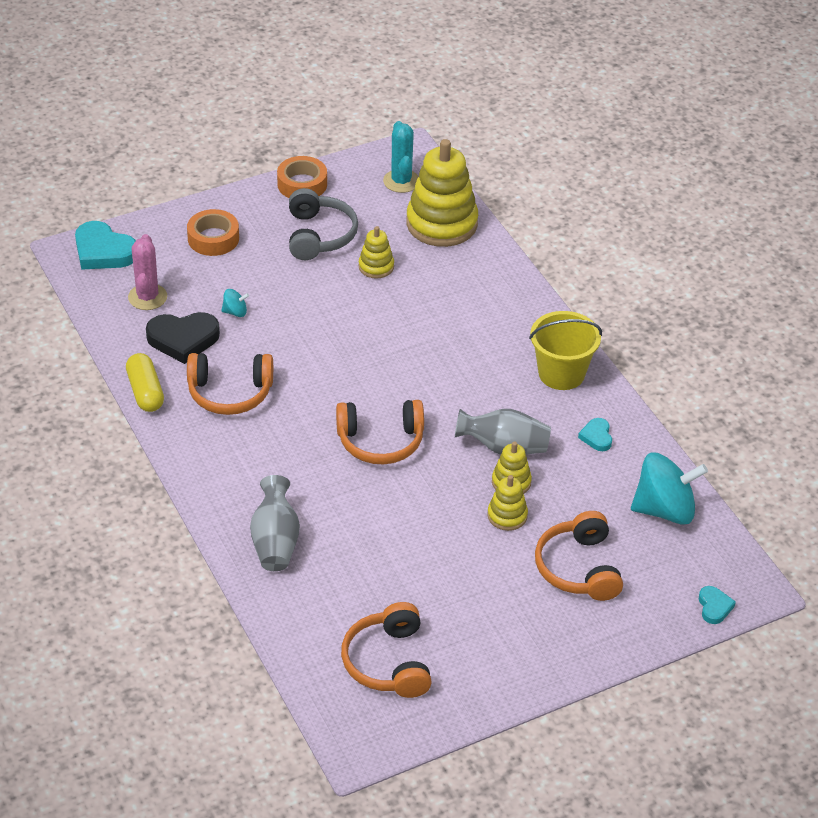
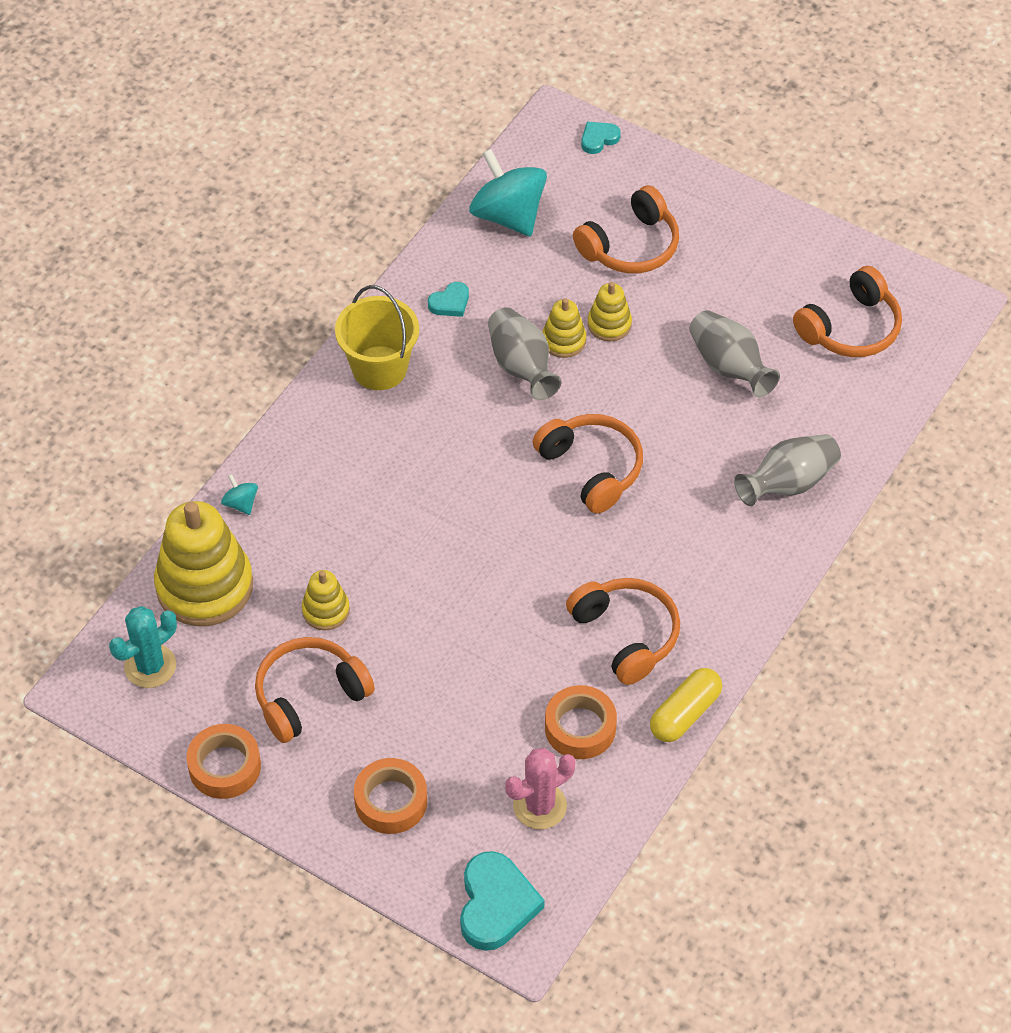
camera: 120 degrees left, 10 degrees up
(183, 339) = (580, 728): black heart -> orange tape
(235, 312) = (499, 703): turquoise spinning top -> turquoise spinning top (241, 503)
(319, 235) = (309, 695): grey headphones -> orange headphones
(410, 565) = (729, 367): none -> grey vase

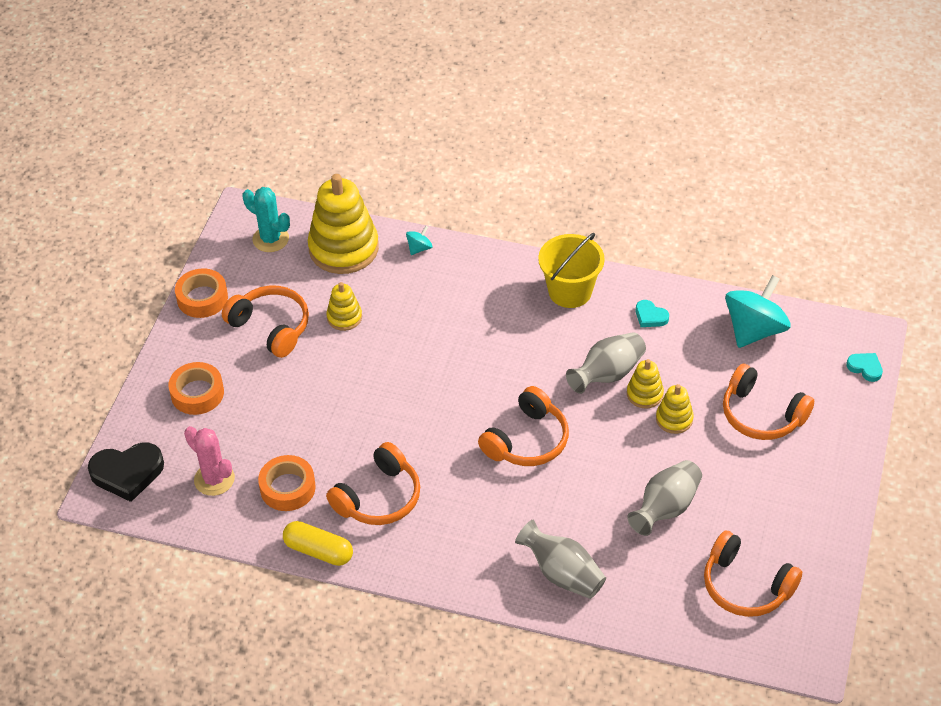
camera: 75 degrees right, 5 degrees down
(496, 905) = (127, 473): turquoise heart -> black heart

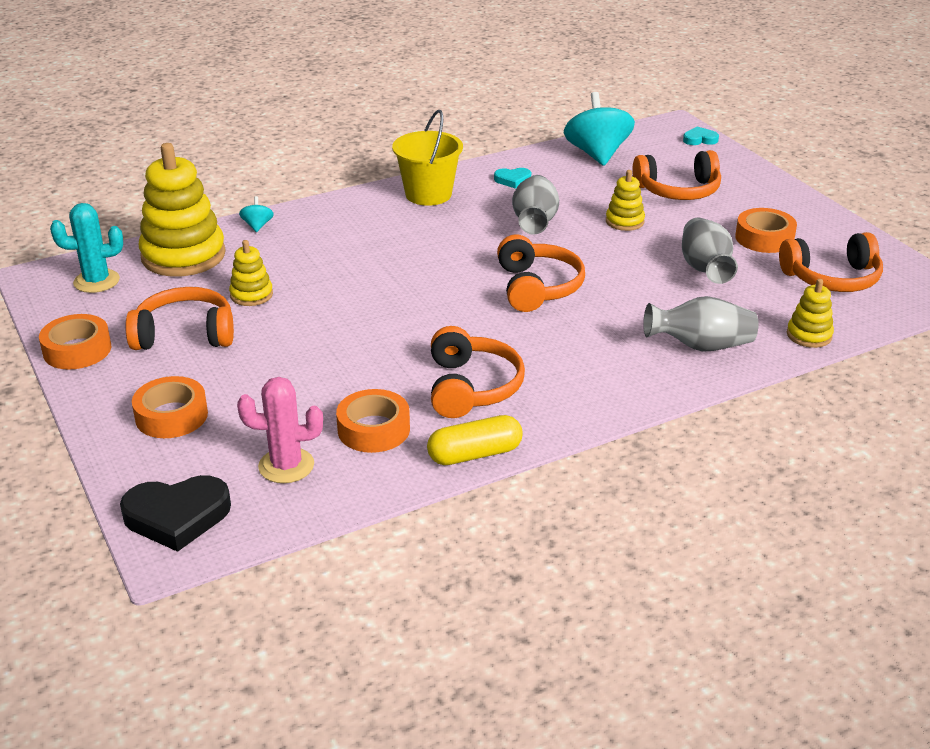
camera: 45 degrees left, 15 degrees down
(127, 473) = (177, 516): black heart -> black heart turned 45 degrees clockwise
(644, 394) = (580, 219): yellow stacking toy -> yellow stacking toy (809, 335)
(755, 511) = (764, 238): none -> orange tape

